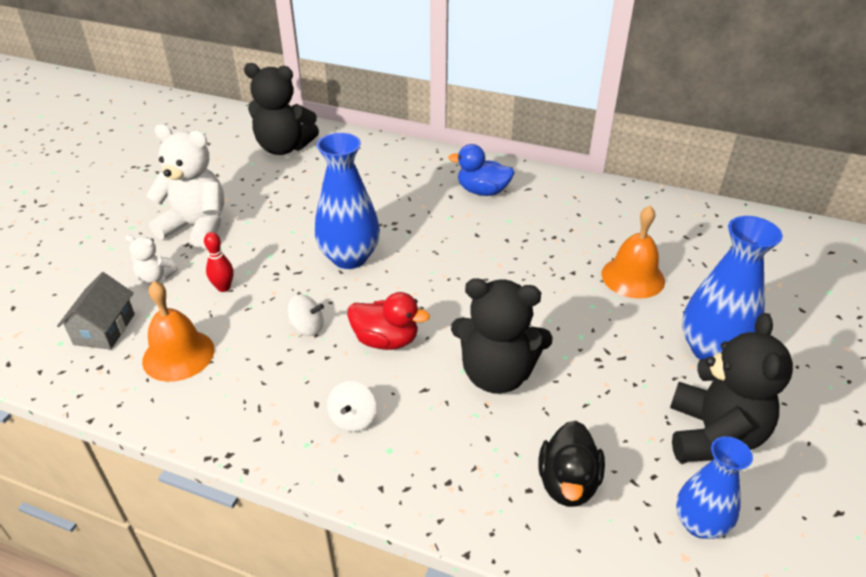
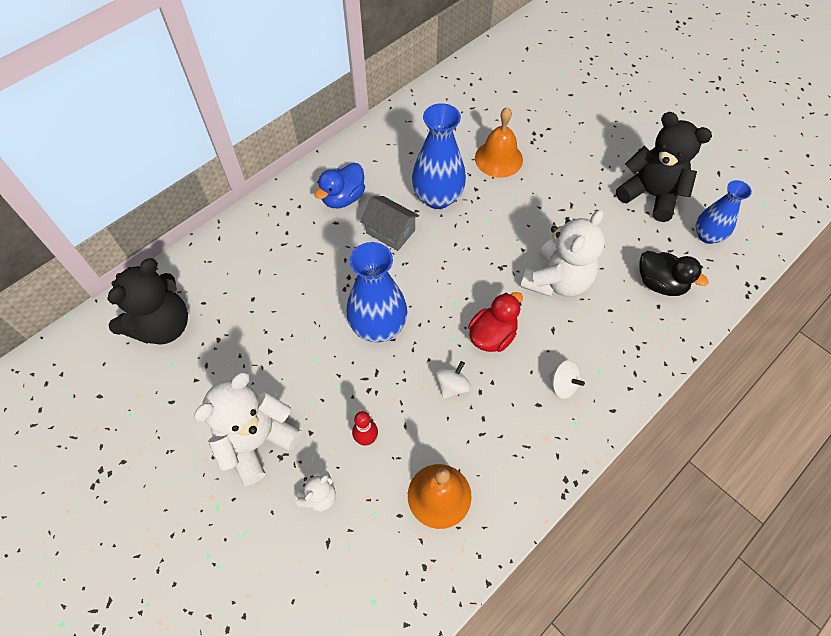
camera: 65 degrees left, 20 degrees up
(104, 329) = (374, 556): grey house -> grey house (390, 232)
(496, 374) = (557, 280): black teddy bear -> white teddy bear
(711, 350) = (585, 157): blue vase -> blue vase (437, 197)

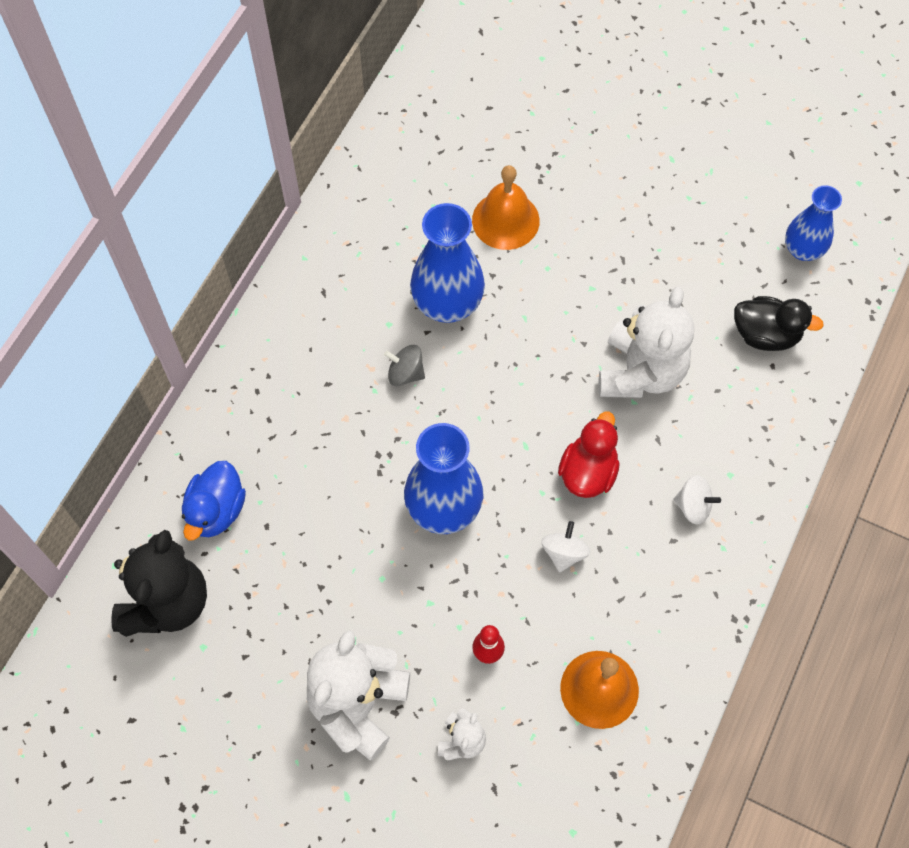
camera: 20 degrees left, 5 degrees up
(343, 198) = (322, 345): blue duck -> blue duck (216, 511)
(390, 232) = (405, 373): grey house -> grey spinning top
(650, 195) = (717, 213): black teddy bear -> none

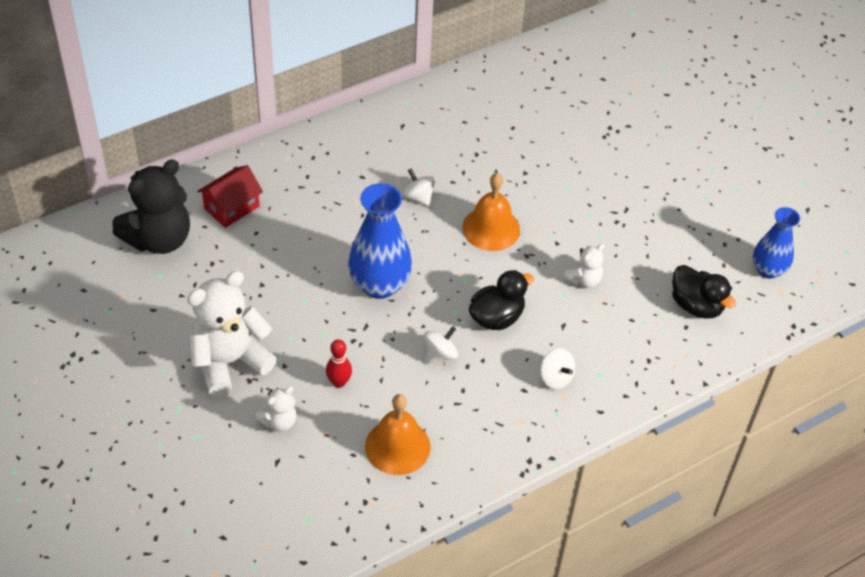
camera: 30 degrees right, 15 degrees down
(216, 511) = (232, 207): blue duck -> red house
(405, 373) = (418, 197): grey spinning top -> white spinning top
(447, 304) = (480, 173): blue vase -> none
(505, 220) = (560, 146): orange bell -> orange bell (491, 228)
(588, 472) = (496, 317): red duck -> black duck
(640, 372) = (583, 280): white teddy bear -> white teddy bear, size x0.48

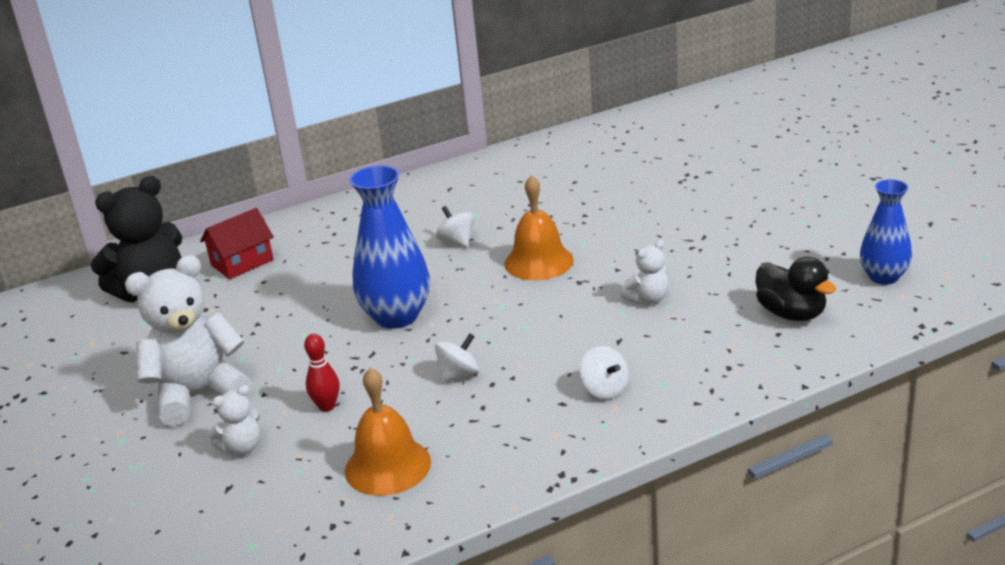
camera: 10 degrees right, 20 degrees down
(496, 317) = (535, 337): black duck -> none

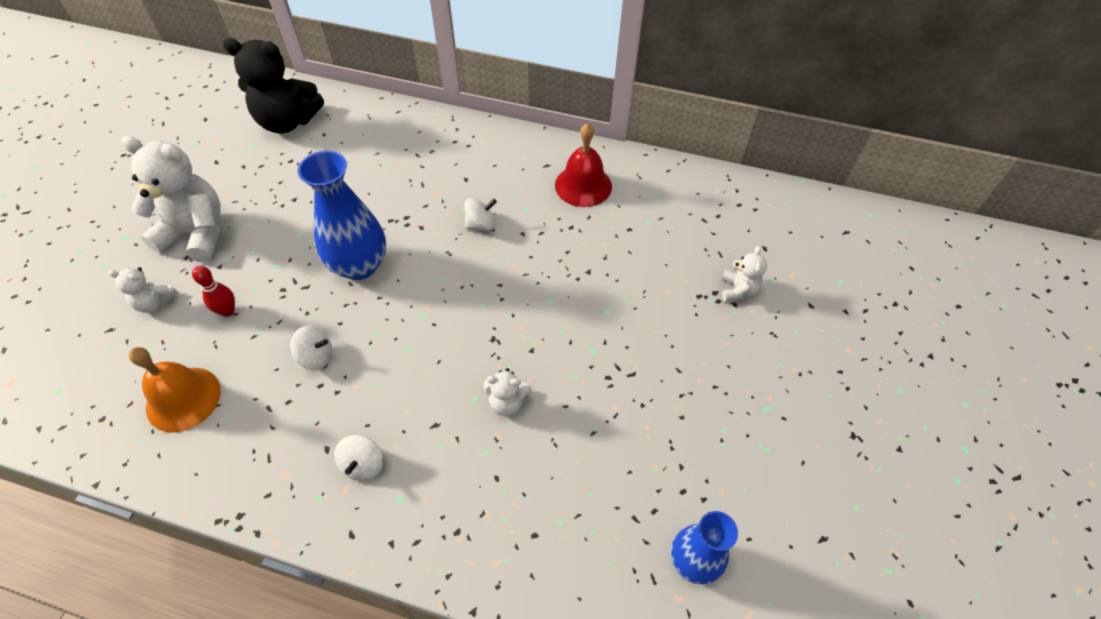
camera: 40 degrees right, 25 degrees up
(242, 262) = (356, 135): red house -> none
(457, 241) = (481, 224): white spinning top -> white spinning top turned 60 degrees clockwise
(499, 182) = (583, 185): none -> red bell
(538, 262) = (498, 293): orange bell -> none
(699, 165) = (738, 290): none -> white teddy bear
(791, 314) = (572, 524): black duck -> none

